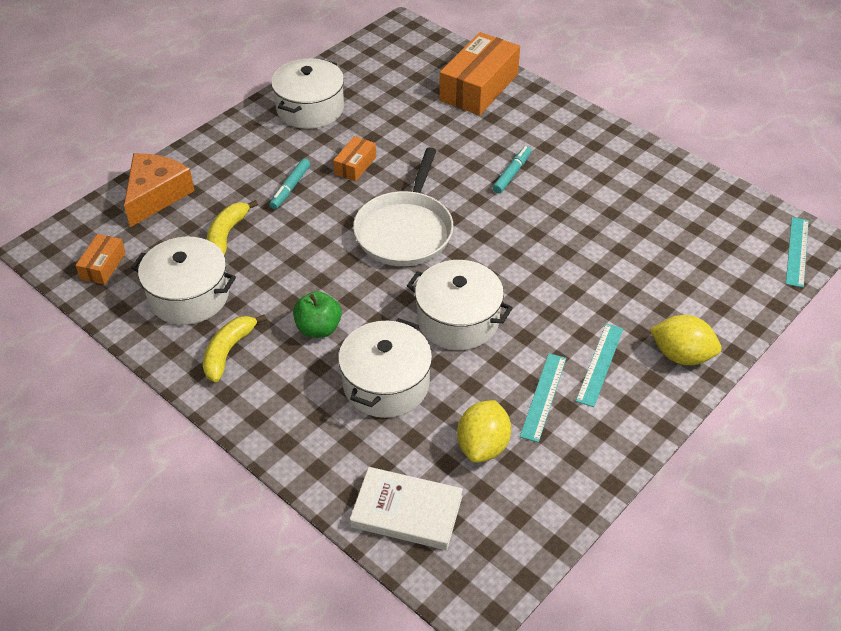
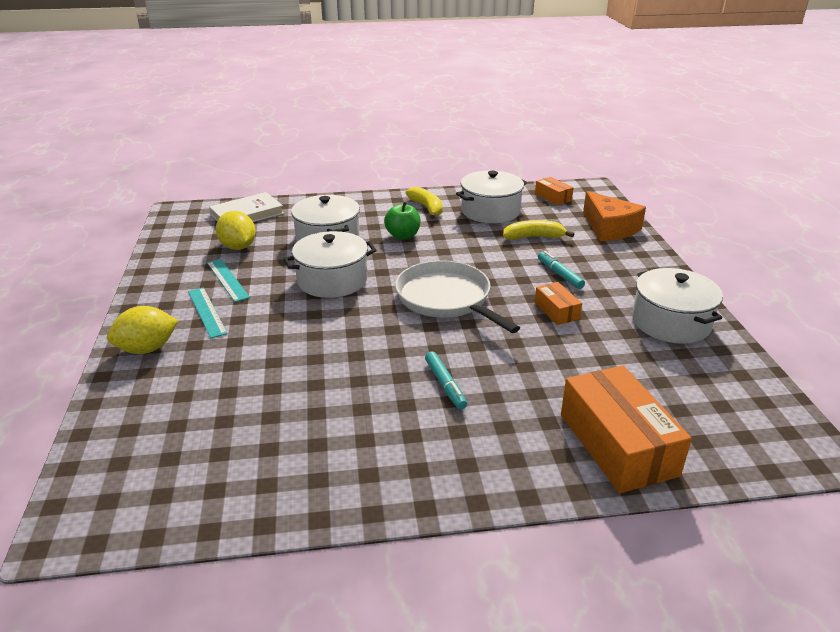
camera: 130 degrees right, 15 degrees down
(227, 235) = (534, 237): yellow banana -> yellow banana turned 60 degrees counterclockwise
(797, 251) = (83, 504): turquoise ruler -> none

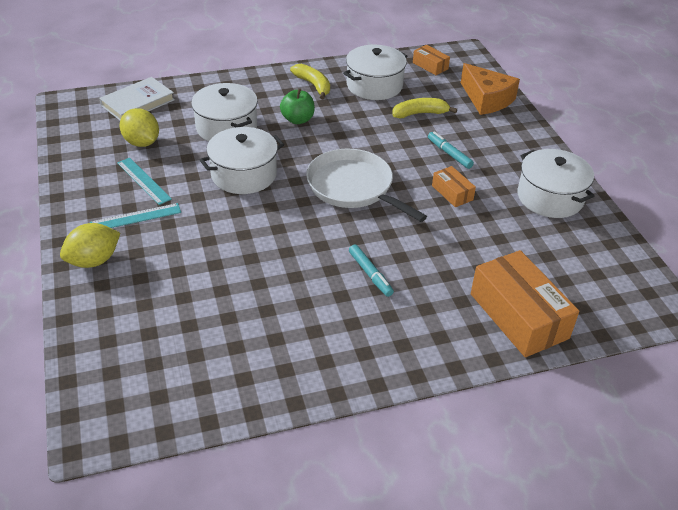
camera: 10 degrees left, 10 degrees up
(206, 312) = (136, 217): turquoise ruler -> turquoise ruler turned 75 degrees counterclockwise

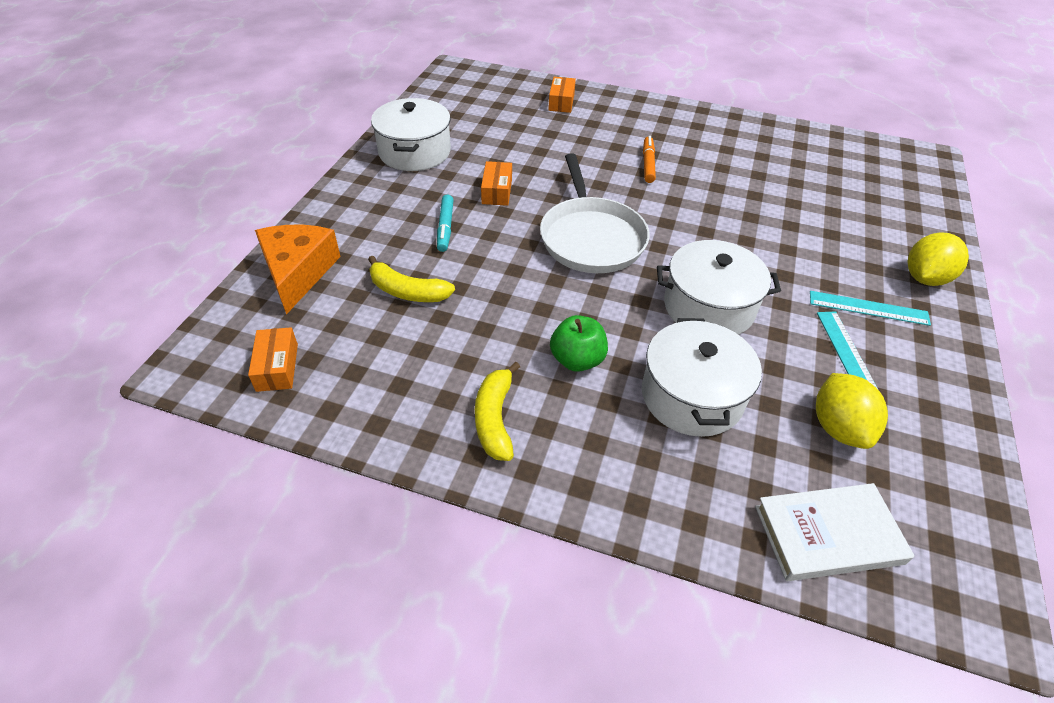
camera: 145 degrees left, 5 degrees up
(94, 261) = (925, 278): yellow lemon -> yellow lemon turned 45 degrees counterclockwise
(370, 274) = (648, 164): turquoise marker -> orange marker
(374, 85) = (406, 370): white pot -> none
(519, 316) = (561, 102): orange box -> orange box, size x0.49

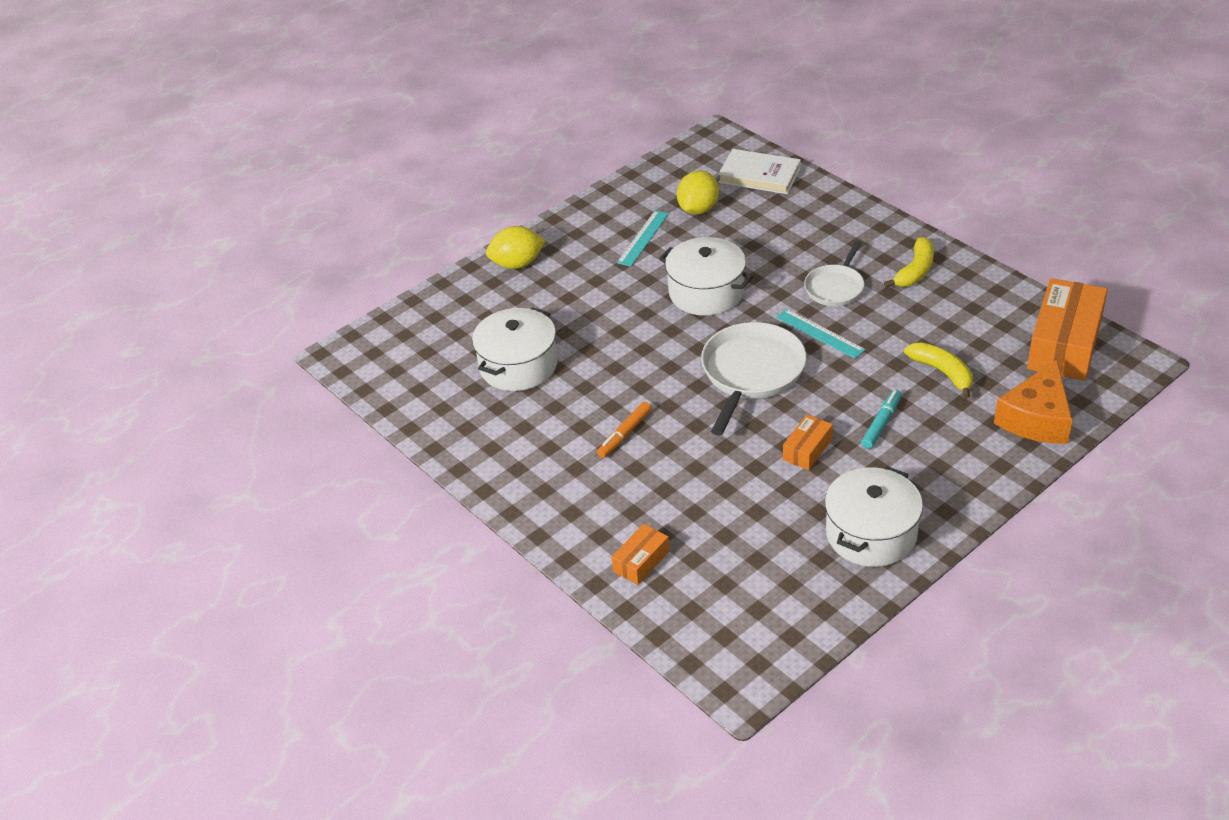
camera: 145 degrees left, 5 degrees down
(277, 367) = (1064, 344): orange box -> orange box, size x2.04
(577, 360) = (835, 287): green apple -> white pan
(692, 396) = (773, 247): white pot -> white pot (518, 365)
(868, 308) = (589, 259): turquoise ruler -> turquoise ruler (819, 333)

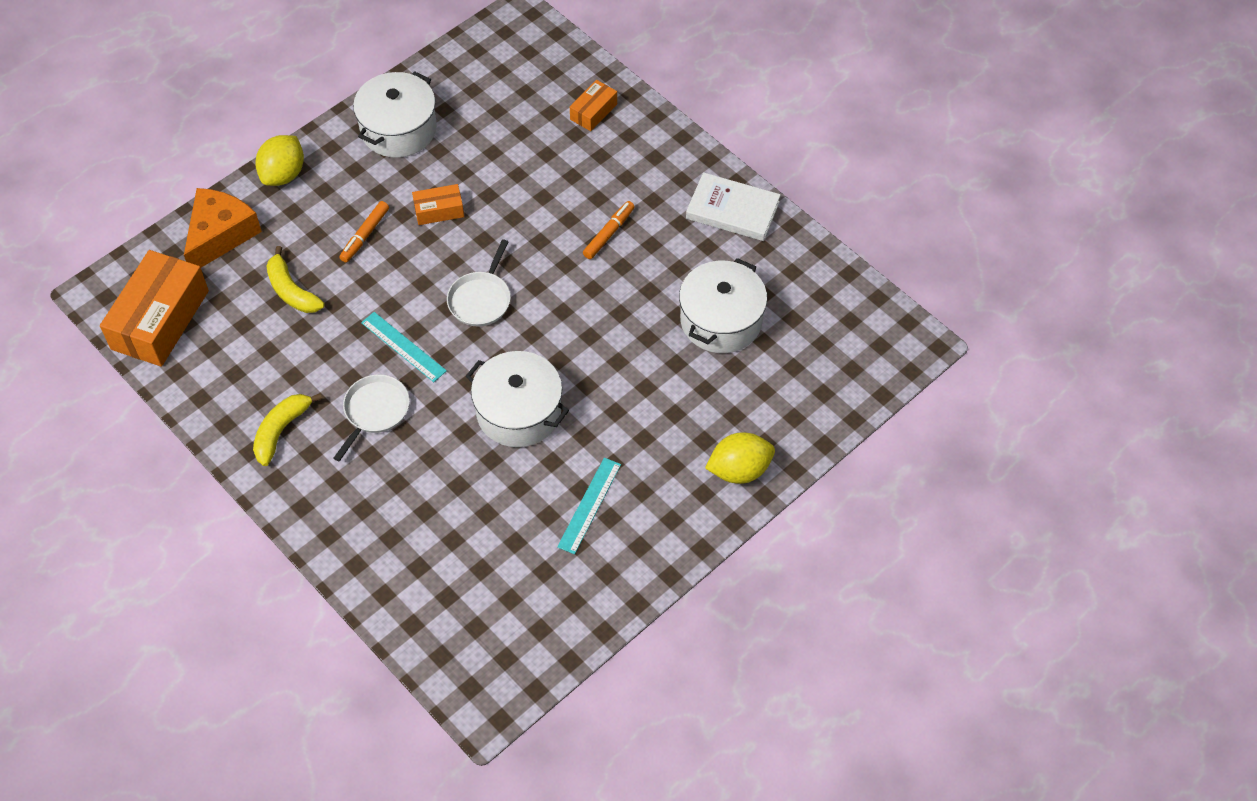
camera: 175 degrees right, 15 degrees up
(698, 209) = (519, 553): yellow lemon -> yellow lemon (283, 174)
(751, 373) = (481, 299): white pan -> white pan, size x0.60
(759, 175) = (435, 615): white book -> white book (732, 210)
(807, 449) = (439, 210): orange box -> orange box turned 45 degrees clockwise
(881, 423) = (365, 235): turquoise marker -> orange marker

